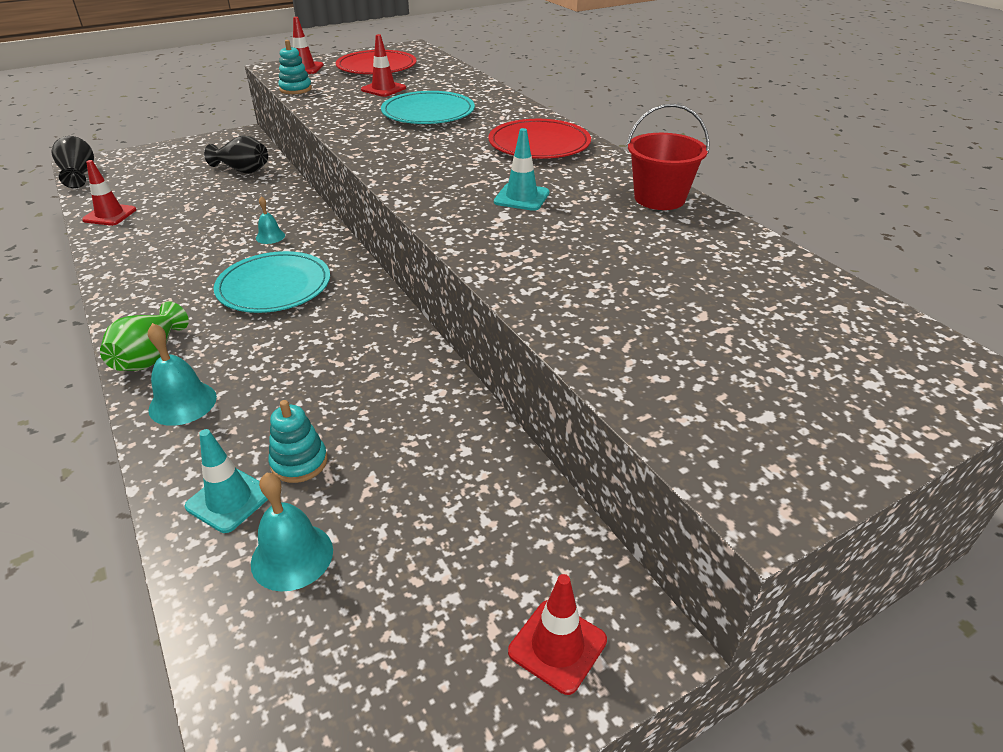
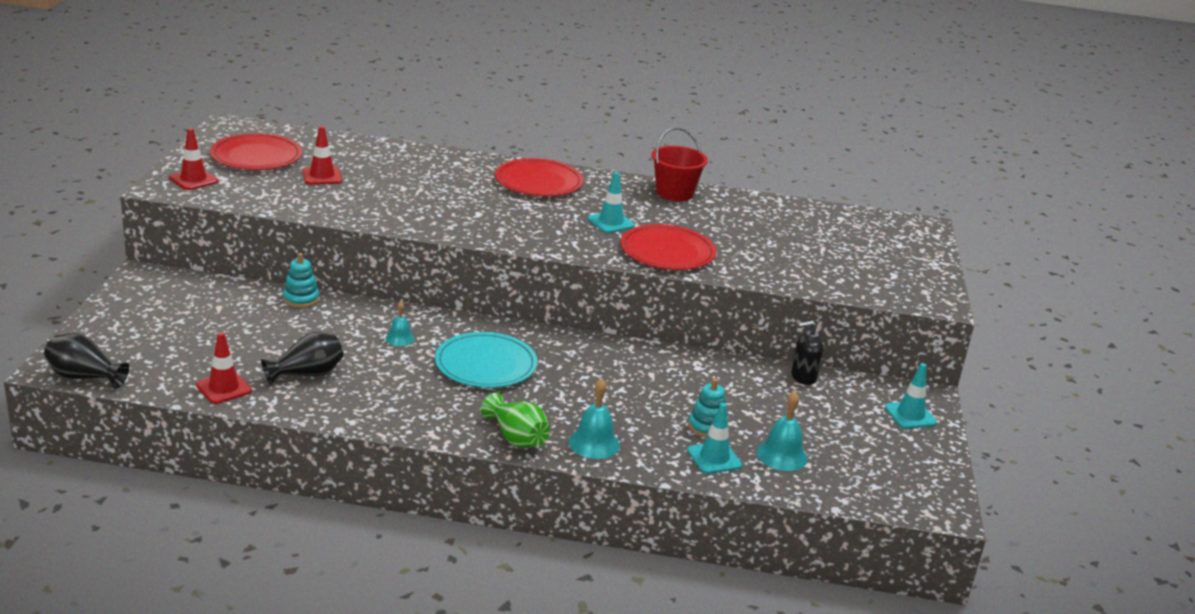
camera: 55 degrees left, 10 degrees down
(243, 170) = (238, 304): black vase -> black vase (307, 374)
(295, 89) = (248, 202): turquoise stacking toy -> turquoise stacking toy (301, 299)
(428, 112) = (410, 185): turquoise plate -> none
(511, 245) = (667, 252): none -> red plate
(519, 485) = (803, 377): none -> black soap dispenser
(557, 646) = (910, 415): red traffic cone -> turquoise traffic cone

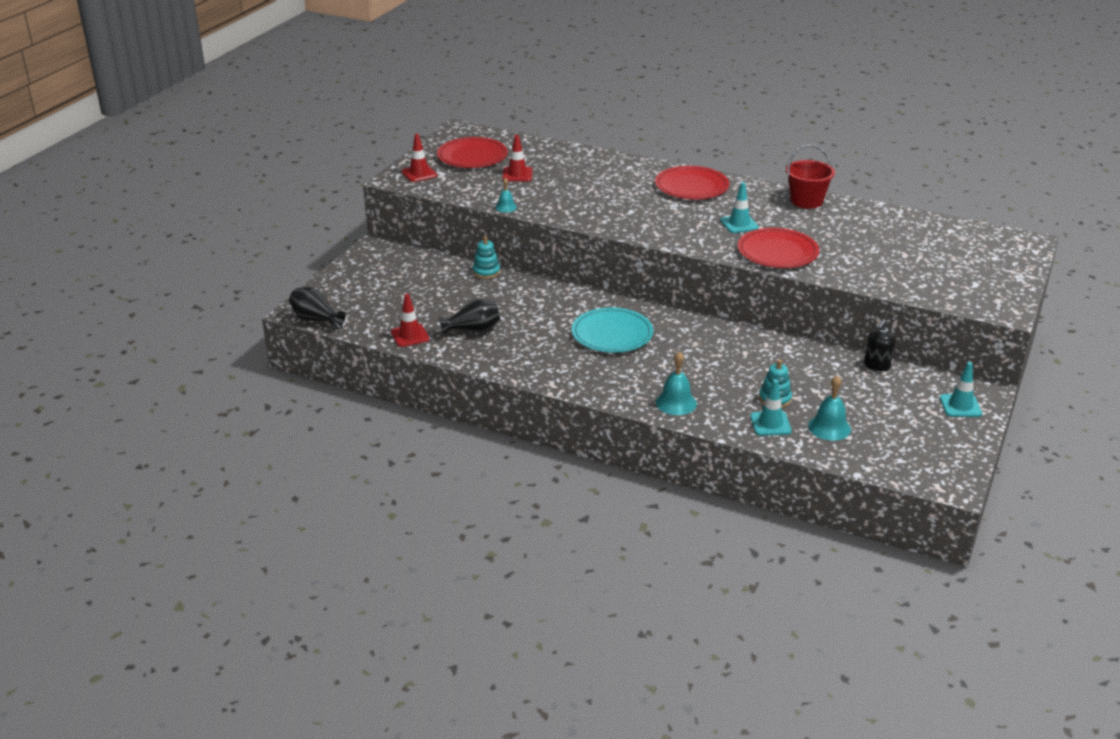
camera: 20 degrees right, 5 degrees up
(400, 338) = (552, 308): turquoise bell -> turquoise bell (506, 207)
(516, 438) = (616, 393): green vase -> none
(803, 377) = (876, 366): black soap dispenser -> black soap dispenser turned 60 degrees counterclockwise

